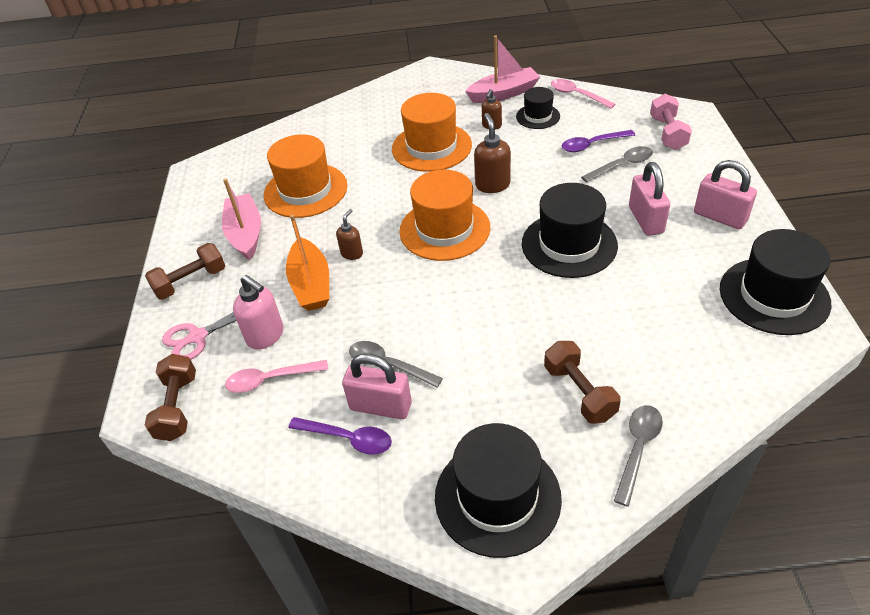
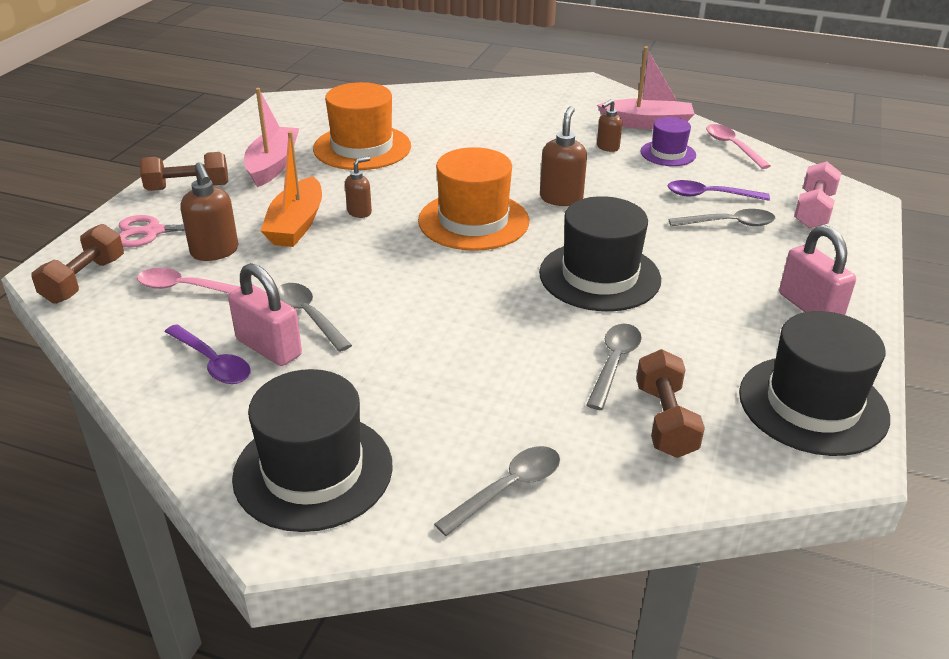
camera: 20 degrees right, 10 degrees down
(266, 336) = (215, 252): pink soap dispenser -> brown soap dispenser
(431, 147) = (524, 148): orange hat -> none
(538, 116) = (668, 153): black hat -> purple hat
(579, 392) = (488, 412): brown dumbbell -> brown dumbbell (665, 420)
(631, 315) = (614, 363): none -> grey spoon
(645, 220) = (712, 282): pink padlock -> none

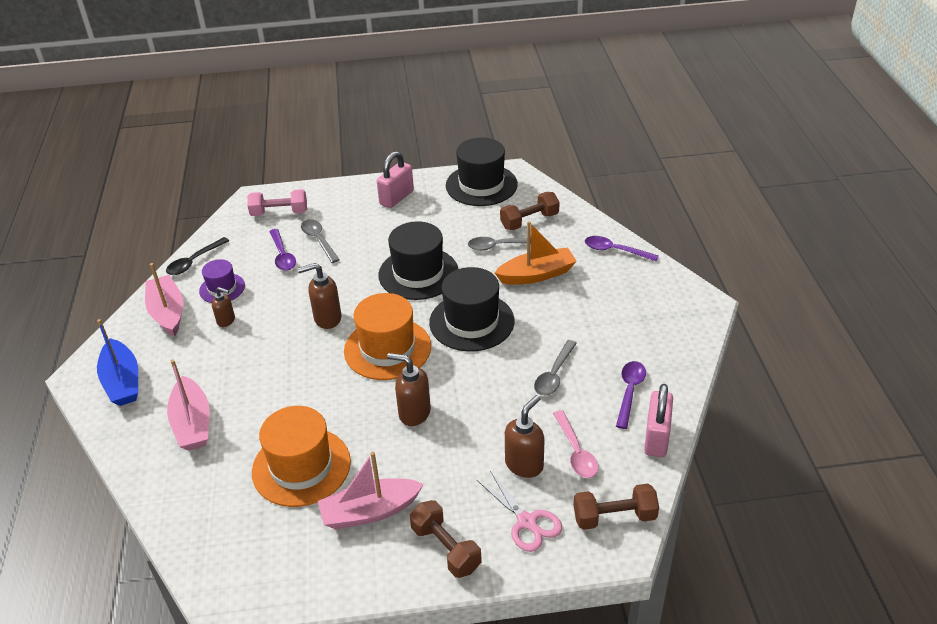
camera: 115 degrees left, 5 degrees up
(269, 348) = (597, 375): pink padlock -> pink padlock (656, 438)
(296, 224) = (456, 439): orange boat -> orange boat (536, 274)
(313, 471) = (663, 311): black hat -> black hat (471, 322)
(360, 212) = (414, 413): brown soap dispenser -> brown soap dispenser, size x1.61
(471, 114) = (192, 423): none -> pink boat
(508, 489) = (615, 251): grey spoon -> purple spoon
(558, 95) = (122, 381): none -> blue boat
(732, 146) = (194, 261): pink spoon -> black spoon

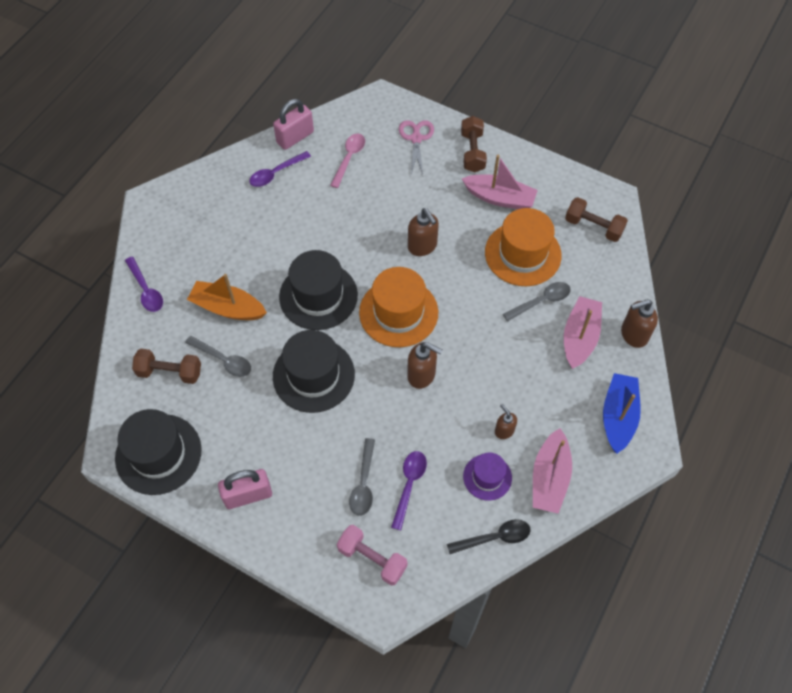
camera: 145 degrees left, 20 degrees up
(524, 464) = (386, 170): brown soap dispenser -> brown soap dispenser (633, 335)
(554, 374) = (307, 215): grey spoon -> grey spoon (541, 301)
(614, 517) = (367, 113): brown dumbbell -> brown dumbbell (593, 227)

